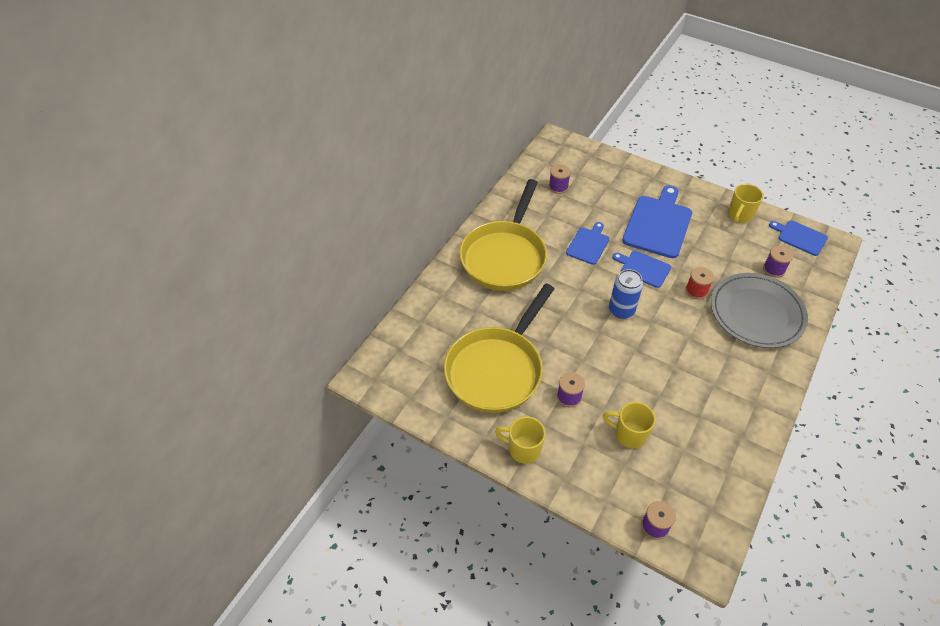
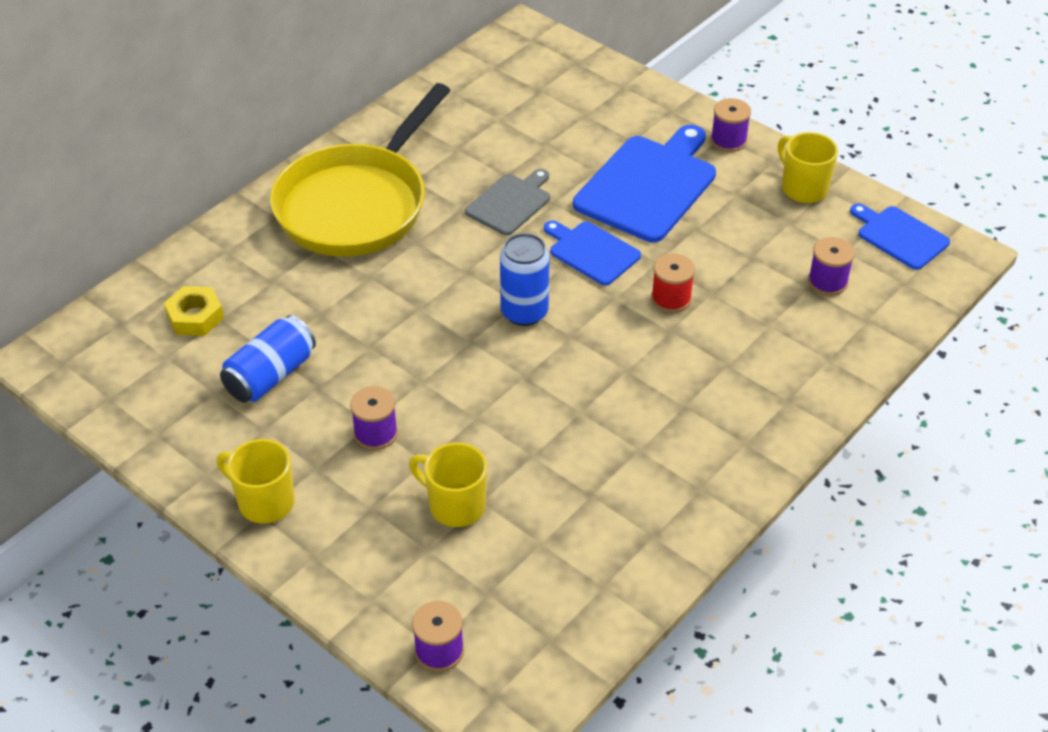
camera: 10 degrees right, 5 degrees down
(440, 339) = (195, 317): none -> yellow nut
(497, 369) = (270, 375): yellow pan -> blue can
(558, 187) = (496, 107): purple spool -> purple spool (728, 141)
(588, 244) = (510, 203): blue cutting board -> grey cutting board
(739, 215) = (803, 188): yellow mug -> yellow mug turned 105 degrees clockwise
(756, 313) = (765, 347): grey plate -> none

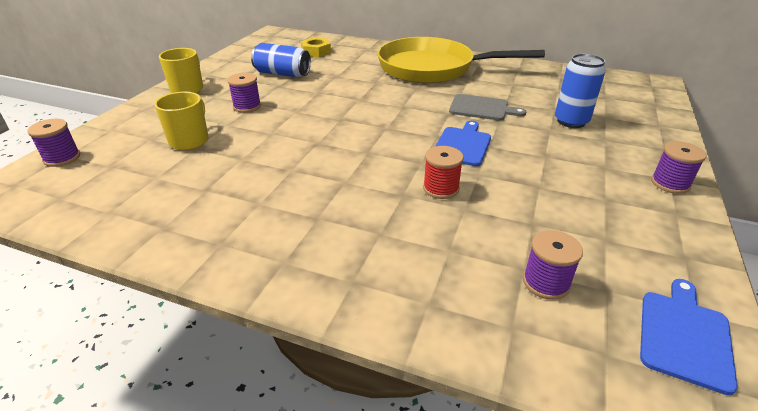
camera: 70 degrees right, 10 degrees down
(524, 312) = (380, 131): blue can -> blue can (571, 121)
(648, 185) = (562, 155): blue cutting board -> none
(803, 188) = (666, 240): yellow mug -> none

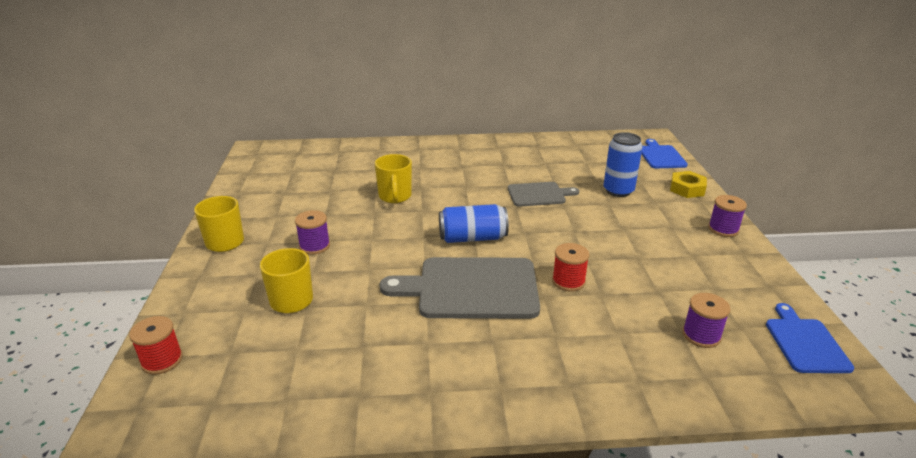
camera: 25 degrees left, 5 degrees down
(62, 158) = (162, 360): purple spool -> red spool
(282, 74) = (315, 199): blue can -> blue can (472, 238)
(316, 52) = (327, 164): yellow nut -> yellow nut (687, 189)
(341, 170) = (471, 288): none -> grey cutting board
(347, 84) = (395, 197): none -> yellow mug
(432, 68) = (461, 161): yellow pan -> none
(462, 145) = (552, 235): blue cutting board -> blue cutting board (661, 156)

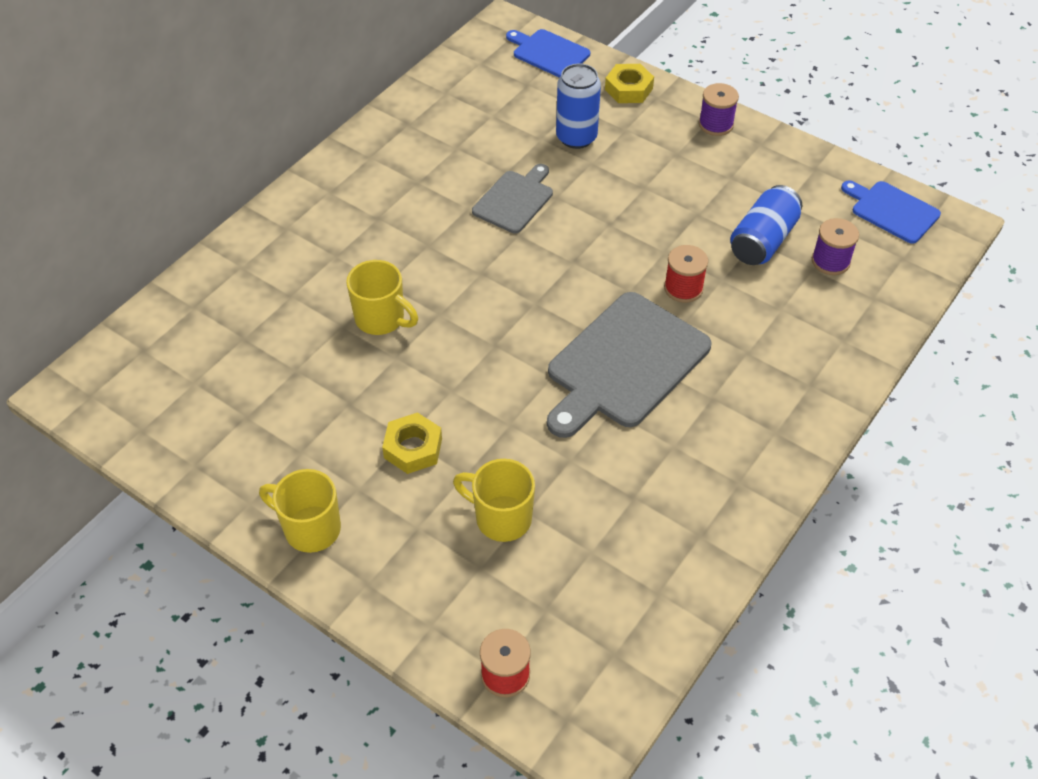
camera: 50 degrees left, 20 degrees up
(314, 246) = (413, 448): purple spool -> yellow nut
(472, 238) = (540, 307): blue can -> blue can (762, 241)

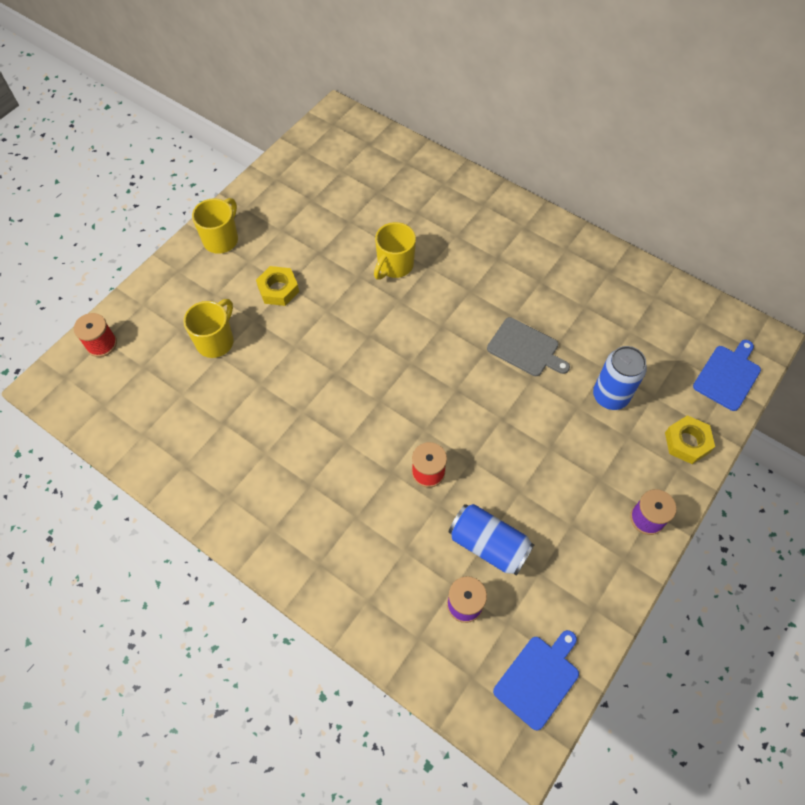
camera: 90 degrees right, 10 degrees up
(624, 364) = (347, 423): grey cutting board -> none

